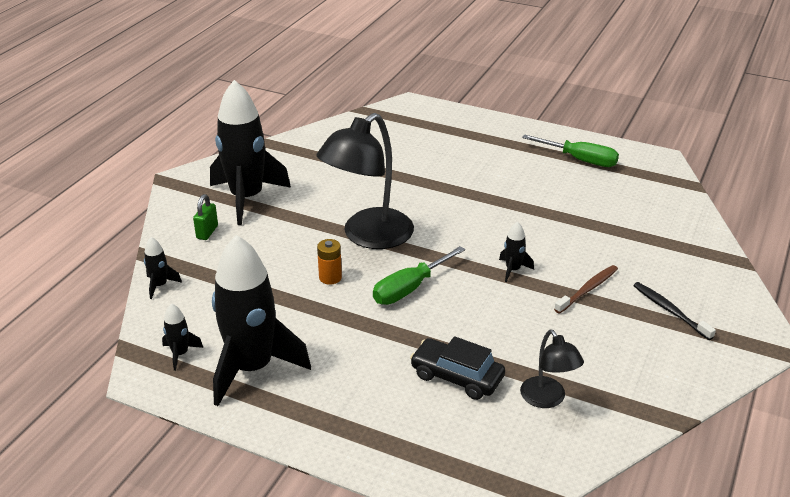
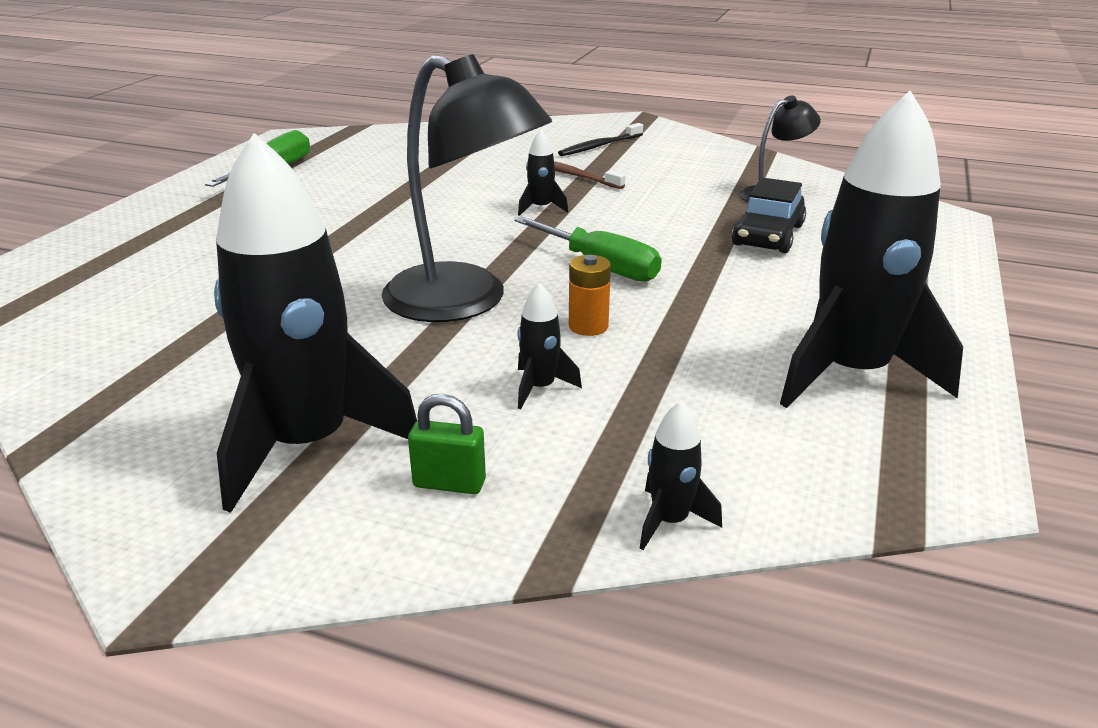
camera: 95 degrees left, 5 degrees down
(180, 354) = (866, 453): black rocket -> black rocket (540, 388)

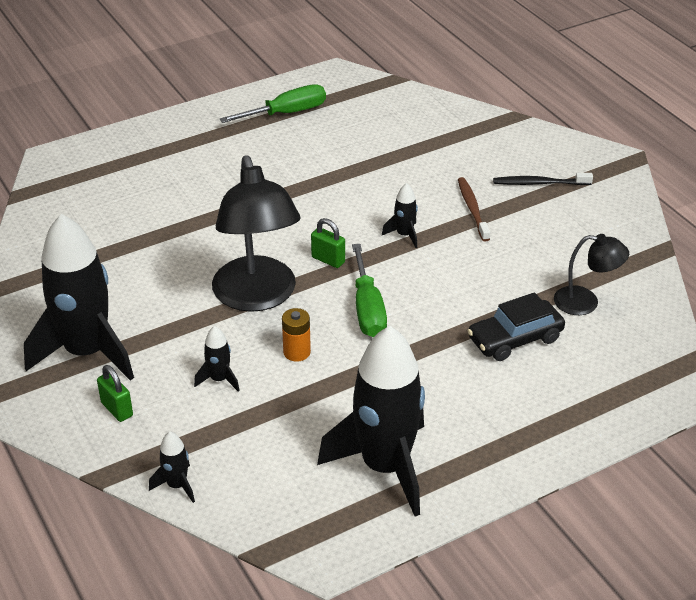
camera: 40 degrees right, 10 degrees up
(495, 248) = (328, 260): none -> green padlock

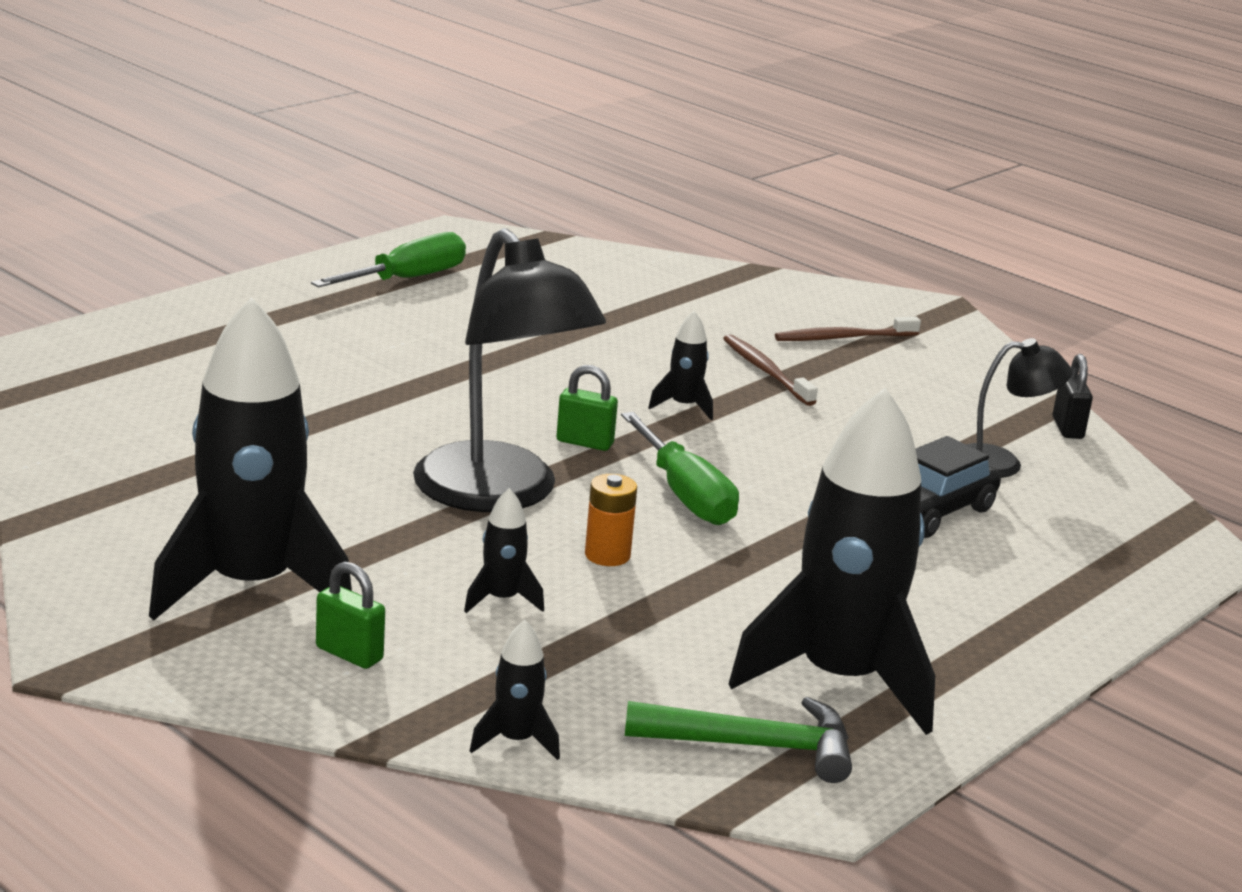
camera: 20 degrees left, 15 degrees down
(307, 509) = (753, 746): none -> green hammer
(539, 183) = (843, 338): black toothbrush -> brown toothbrush
(649, 276) = (1067, 428): none -> black padlock

